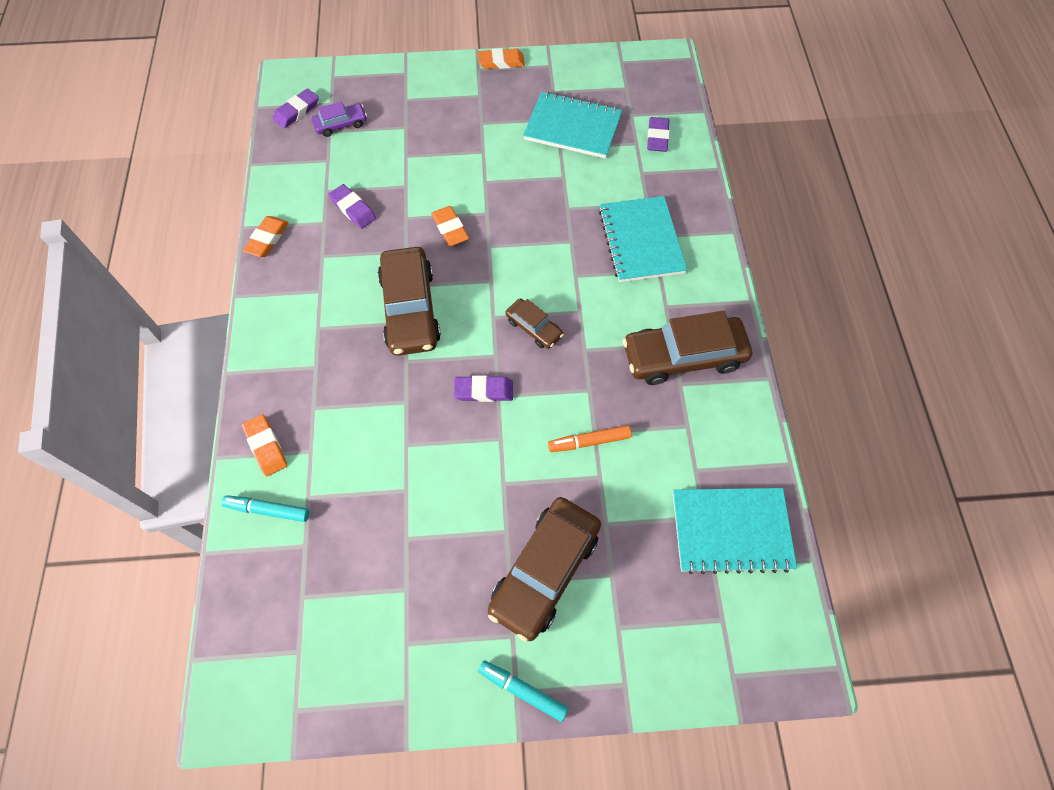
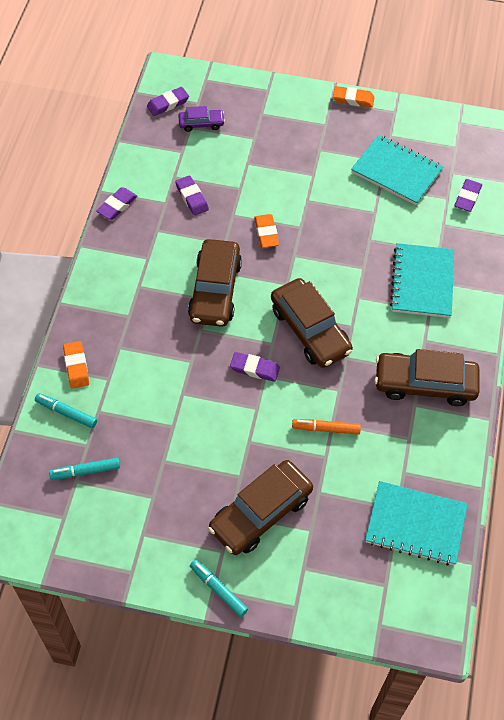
camera: 15 degrees right, 5 degrees down
(267, 239) = (117, 205): orange eraser -> purple eraser
(311, 580) = (85, 471): none -> turquoise marker
(534, 328) = (310, 330): brown car -> brown car, size x1.95

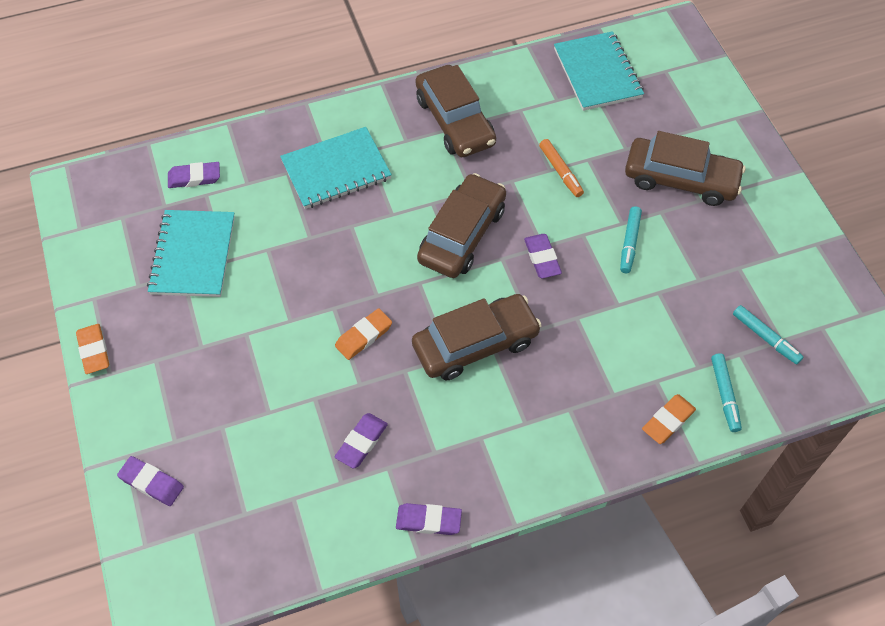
camera: 120 degrees left, 0 degrees up
(168, 103) = (217, 568): purple eraser -> purple eraser (151, 483)
(201, 123) = (231, 503): purple car -> none
(218, 589) = (771, 174): turquoise marker -> turquoise marker (629, 243)

